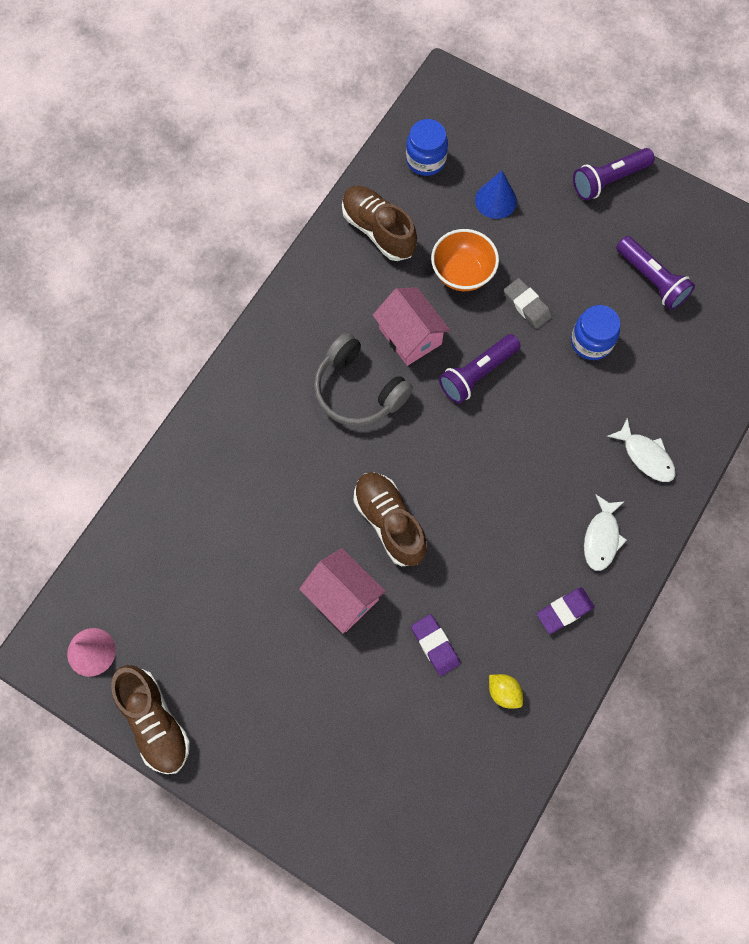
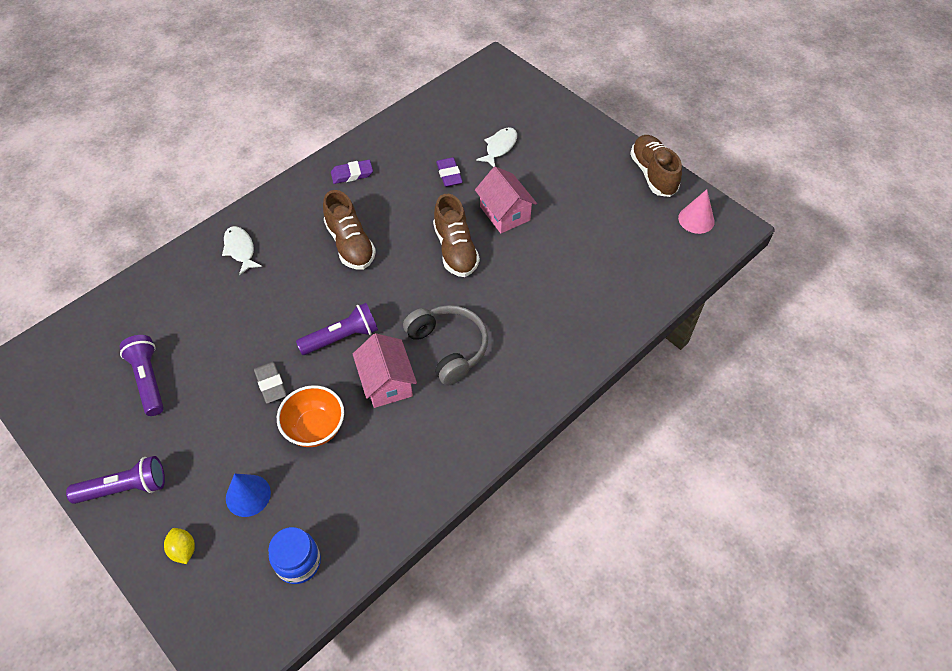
camera: 165 degrees left, 15 degrees down
(378, 230) = (378, 492): brown shoe -> brown shoe (350, 244)
(504, 692) = (413, 143): yellow lemon -> yellow lemon (183, 550)
(591, 342) = (232, 340): blue jar -> none
(601, 538) = (303, 208): white fish -> white fish (499, 147)

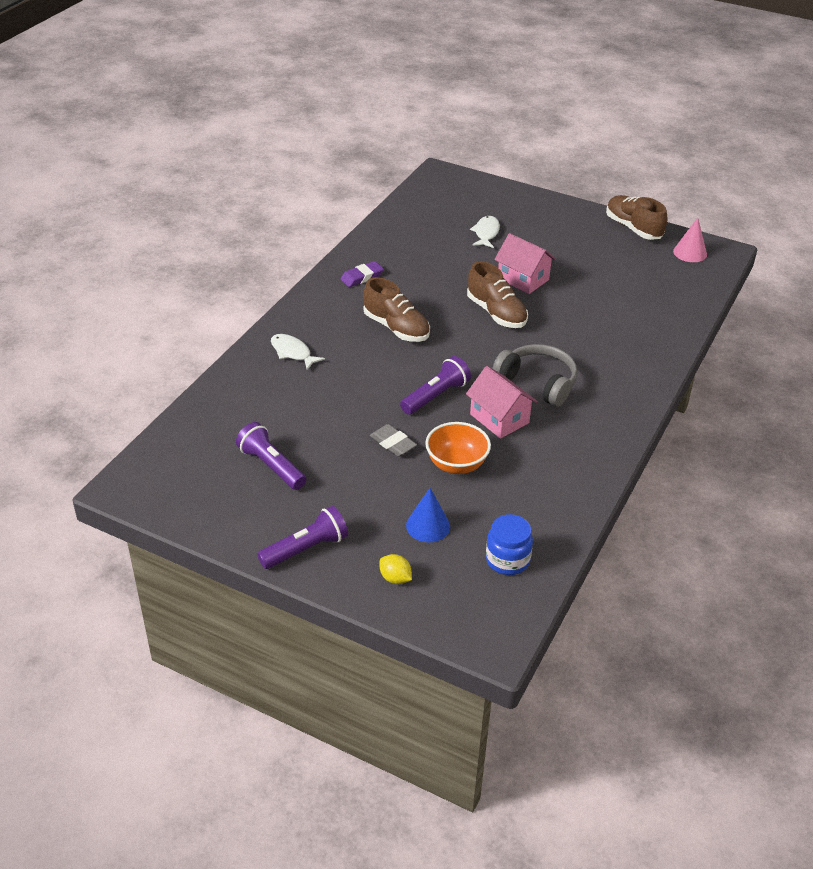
camera: 20 degrees left, 15 degrees down
(449, 174) = (453, 261): purple eraser -> none

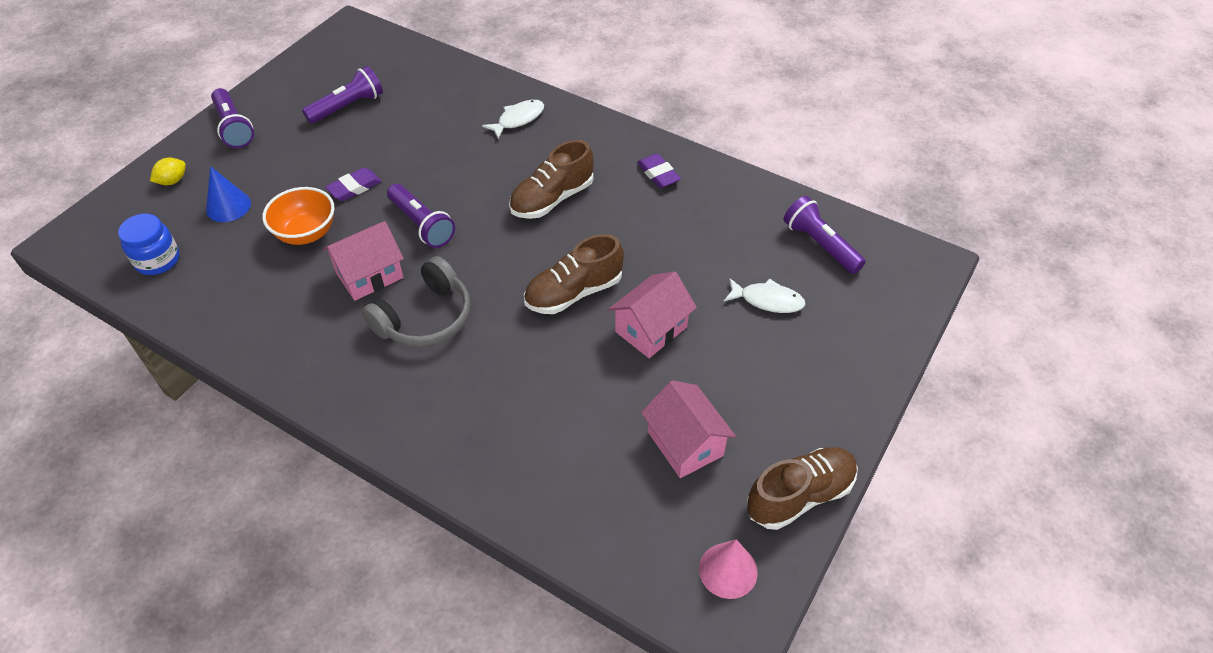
camera: 95 degrees right, 10 degrees up
(393, 443) = (354, 187): grey eraser -> purple eraser
(430, 211) = (820, 245): none -> purple flashlight
(611, 266) = (685, 443): none -> pink house

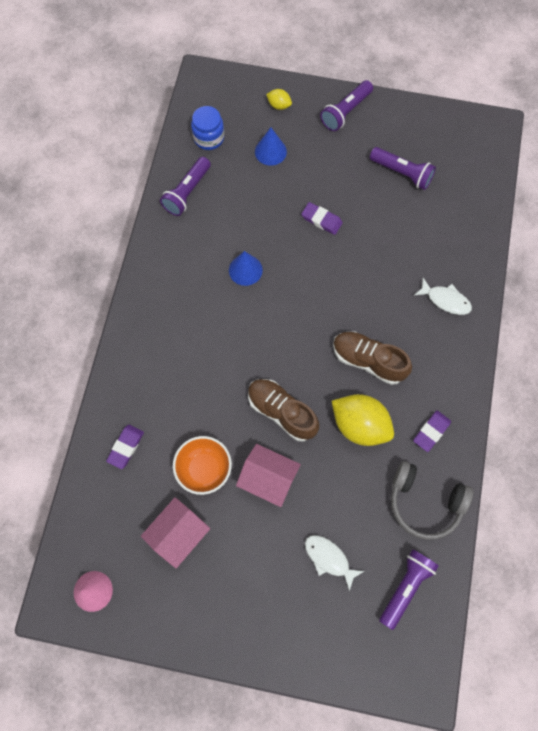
camera: 70 degrees right, 20 degrees up
(306, 233) = (266, 212): orange bowl -> orange bowl (204, 469)
(369, 275) = (245, 270): pink house -> blue cone
(422, 224) = (304, 281): purple flashlight -> purple flashlight (187, 192)
(425, 318) = (222, 322): grey headphones -> grey headphones (425, 502)
(540, 474) = (126, 447): none -> purple eraser
(623, 228) = (360, 425): none -> yellow lemon
(767, 300) = (329, 558): white fish -> white fish turned 135 degrees clockwise
(799, 496) = (162, 626): brown shoe -> none

